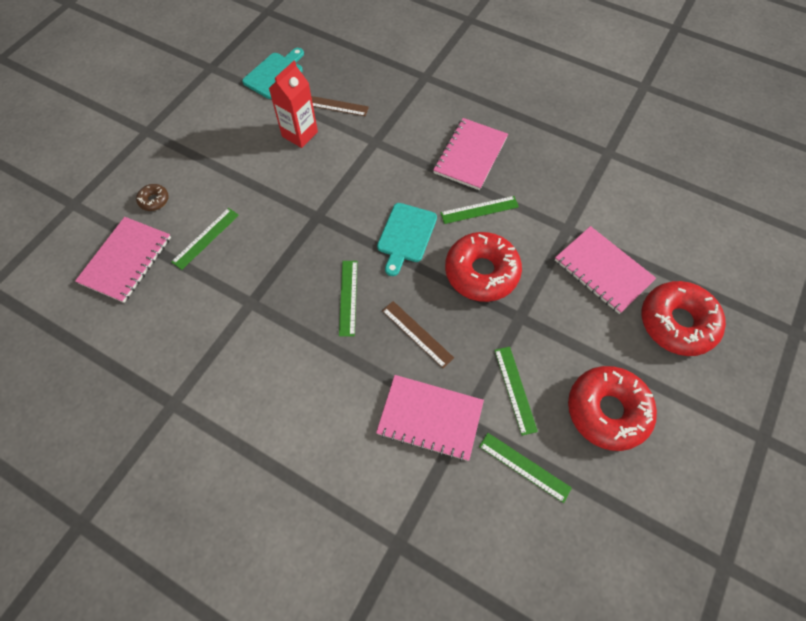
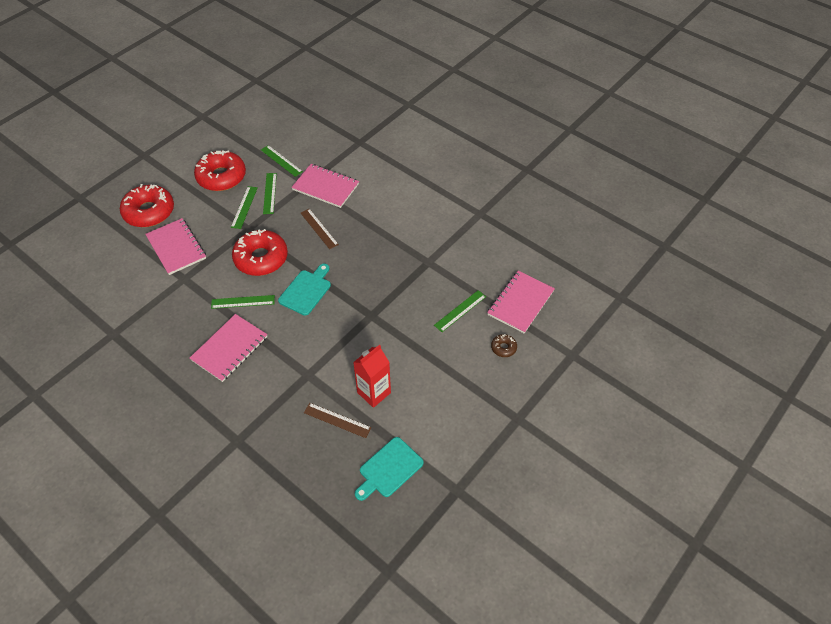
camera: 170 degrees left, 10 degrees down
(348, 297) = (359, 255): green ruler -> green ruler (244, 207)

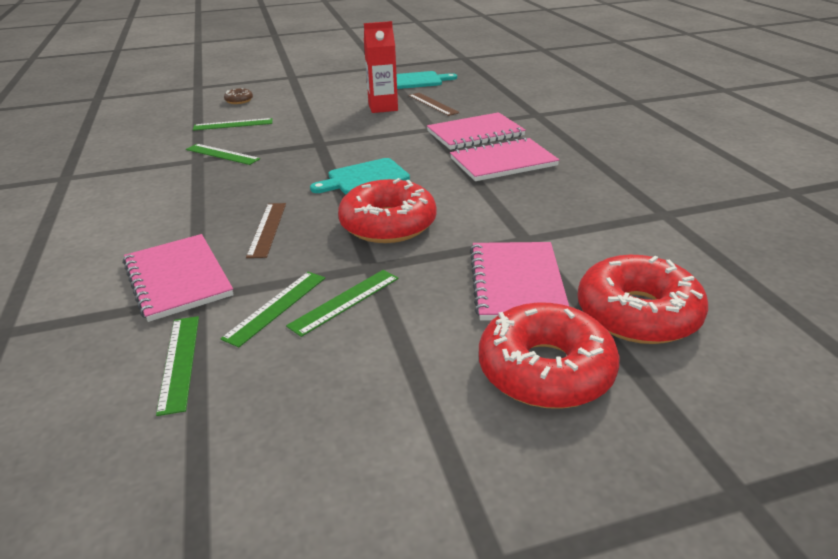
camera: 145 degrees left, 20 degrees down
(221, 177) = (332, 382): red donut -> red donut (637, 314)
(243, 301) = (454, 192): green ruler -> green ruler (222, 154)
(520, 303) = (175, 115): pink notebook -> pink notebook (475, 134)

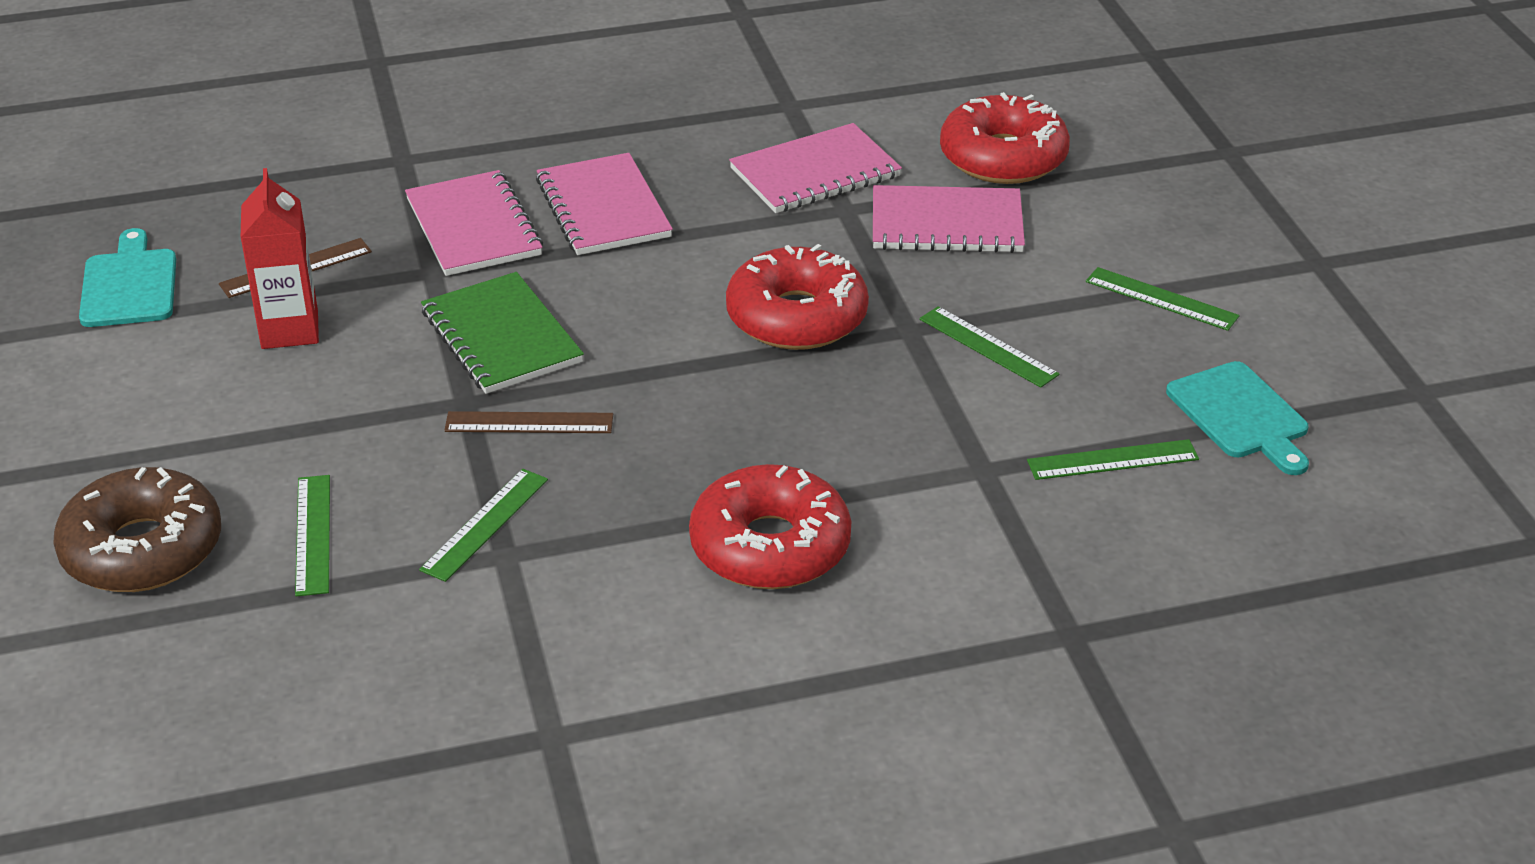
camera: 90 degrees left, 5 degrees up
(178, 279) = (938, 496): pink notebook -> pink notebook (815, 173)
(239, 100) = (142, 549): brown donut -> brown donut, size x2.28
(267, 229) = (801, 429): brown ruler -> brown ruler (529, 423)
(276, 307) = (1002, 399): green ruler -> green ruler (1161, 299)
(364, 178) = (635, 343): turquoise cutting board -> turquoise cutting board (1240, 415)
(373, 147) = (501, 337): none -> green notebook
(545, 370) = (1097, 220): red donut -> red donut (770, 546)

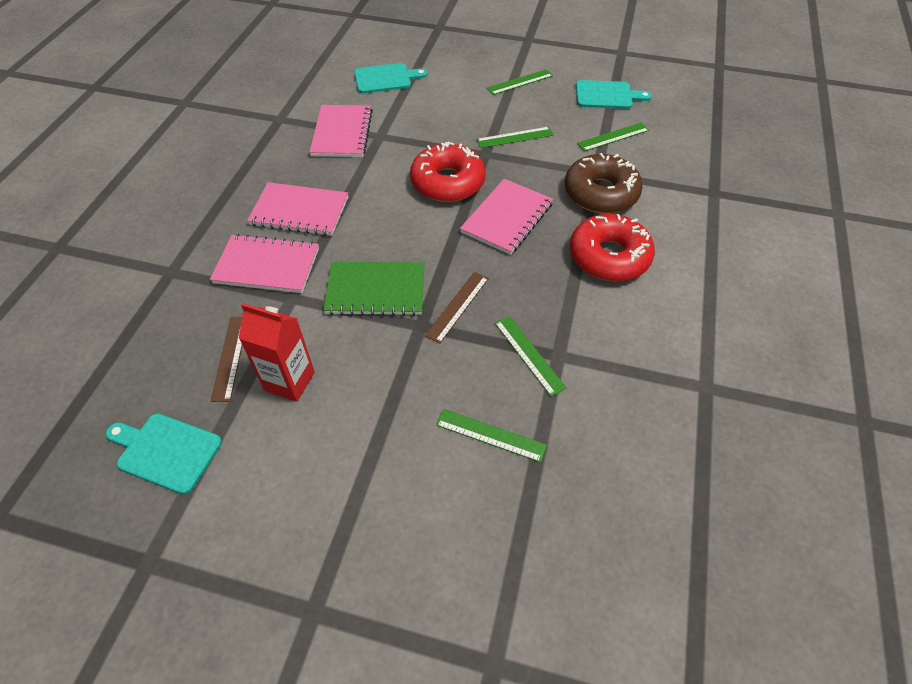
camera: 60 degrees left, 15 degrees up
(142, 549) = (450, 531): brown donut -> brown donut (600, 193)
(947, 224) = (418, 112): pink notebook -> pink notebook (507, 218)
(1003, 157) = (386, 79): red donut -> turquoise cutting board
(1112, 460) = (613, 137): green ruler -> green ruler turned 45 degrees clockwise

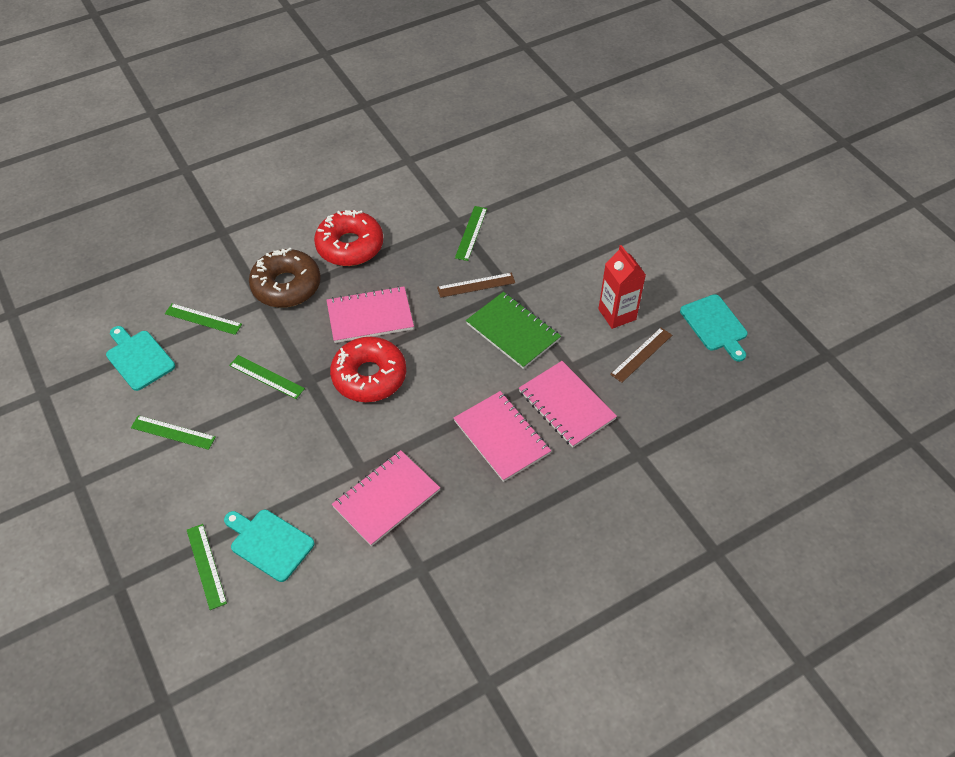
camera: 135 degrees left, 0 degrees up
(490, 435) = (537, 215): green ruler -> green ruler (206, 566)

